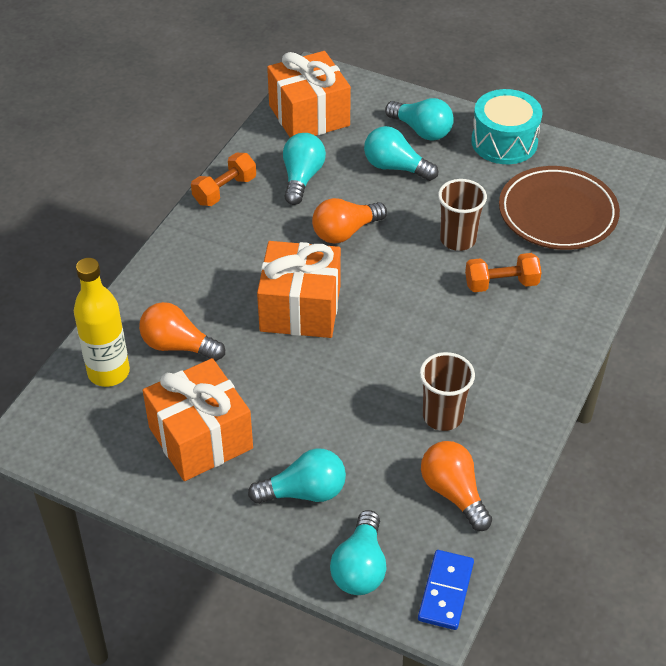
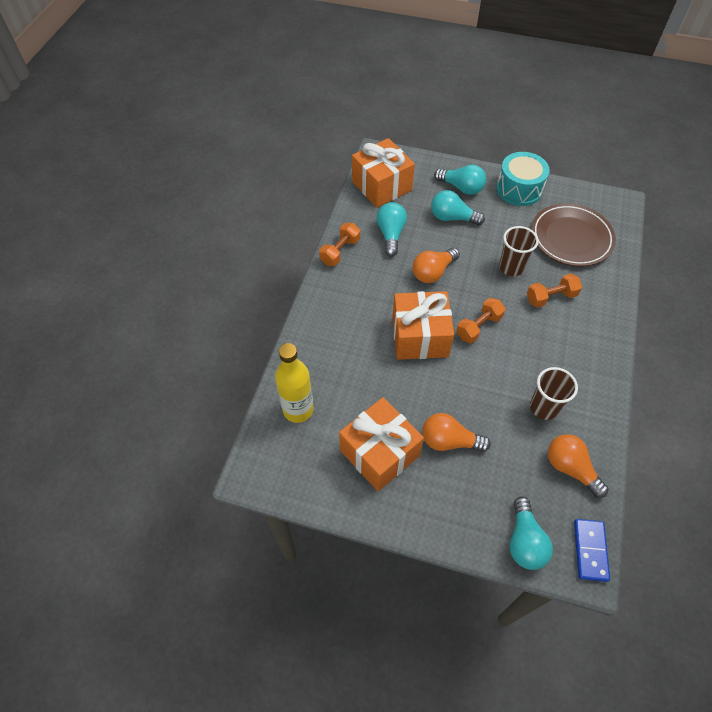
camera: 10 degrees left, 10 degrees up
(178, 346) = (342, 380): orange light bulb -> orange light bulb (449, 441)
(304, 492) = (466, 485): turquoise light bulb -> none
(386, 307) = (478, 327): none -> orange dumbbell

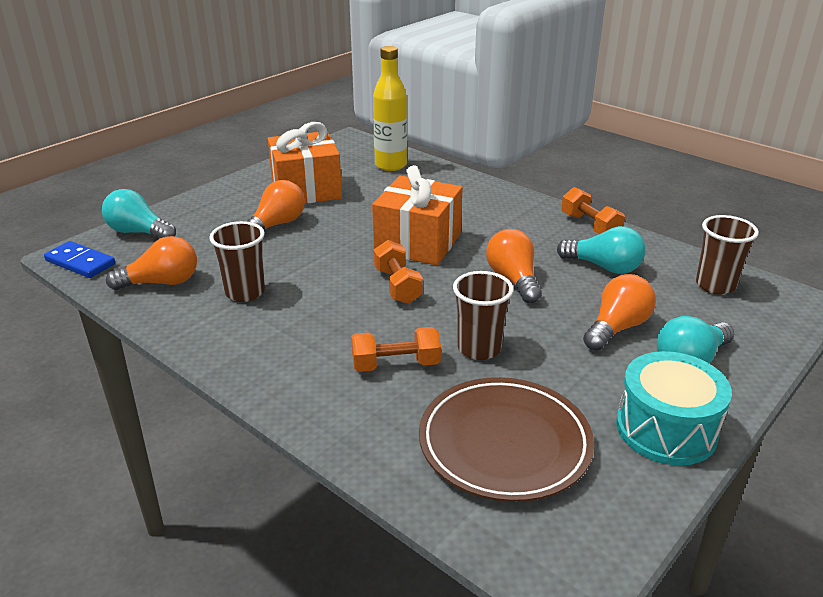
camera: 115 degrees right, 25 degrees down
(381, 186) = (715, 285): orange gift -> brown cup
(452, 218) = (617, 328): turquoise light bulb -> orange light bulb
(551, 297) = (396, 365): orange dumbbell -> orange dumbbell turned 75 degrees clockwise

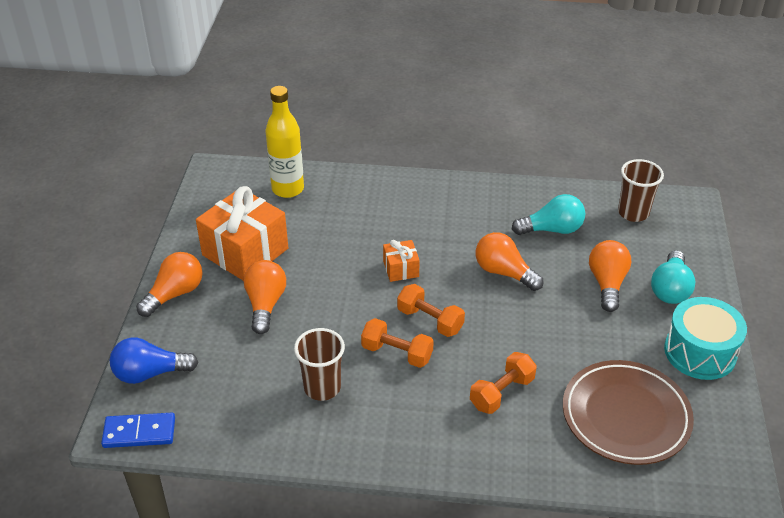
camera: 35 degrees left, 10 degrees up
(138, 232) = (150, 373): turquoise light bulb -> blue light bulb
(162, 282) = (241, 414): orange light bulb -> orange light bulb (175, 294)
(417, 243) = (401, 269): orange gift -> orange gift, size x0.48
(479, 348) = (541, 348): brown cup -> none
(590, 226) = (507, 191): orange dumbbell -> orange dumbbell (397, 353)

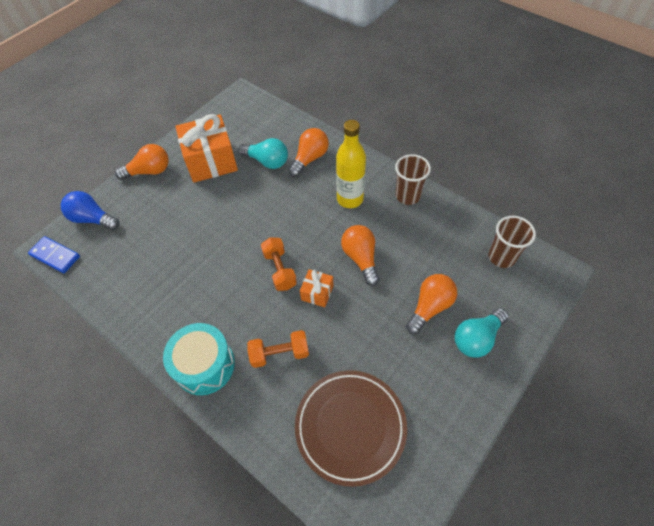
camera: 35 degrees right, 15 degrees up
(265, 304) = (191, 204): orange light bulb -> orange light bulb (310, 158)
(288, 189) = (273, 127): yellow bottle -> yellow bottle (350, 199)
(322, 387) = (174, 283): brown cup -> brown cup (407, 196)
(397, 353) = (238, 283): orange dumbbell -> none
(401, 269) = (293, 220): orange gift -> orange gift (317, 293)
(552, 229) = (425, 241): turquoise light bulb -> turquoise light bulb (267, 161)
(700, 352) = (455, 407): turquoise drum -> turquoise drum (204, 365)

